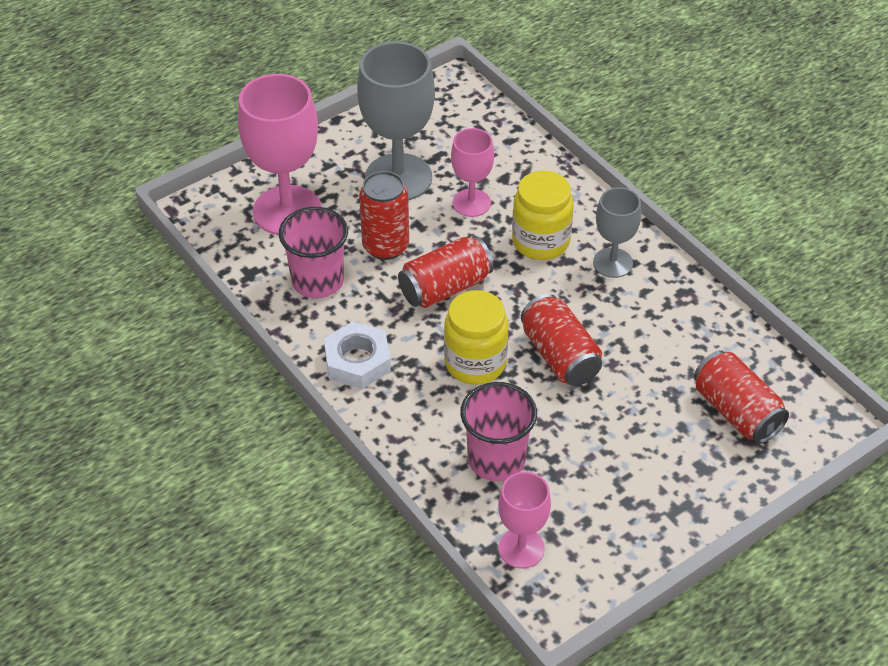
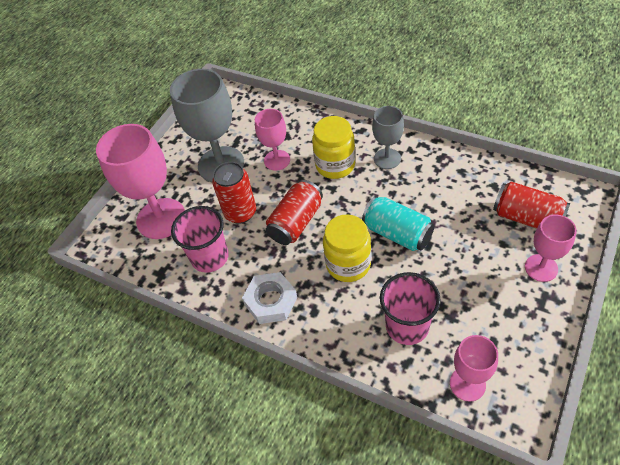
camera: 20 degrees left, 5 degrees up
(559, 356) = (397, 233): red can -> turquoise can
(706, 474) = (541, 268): none -> pink goblet

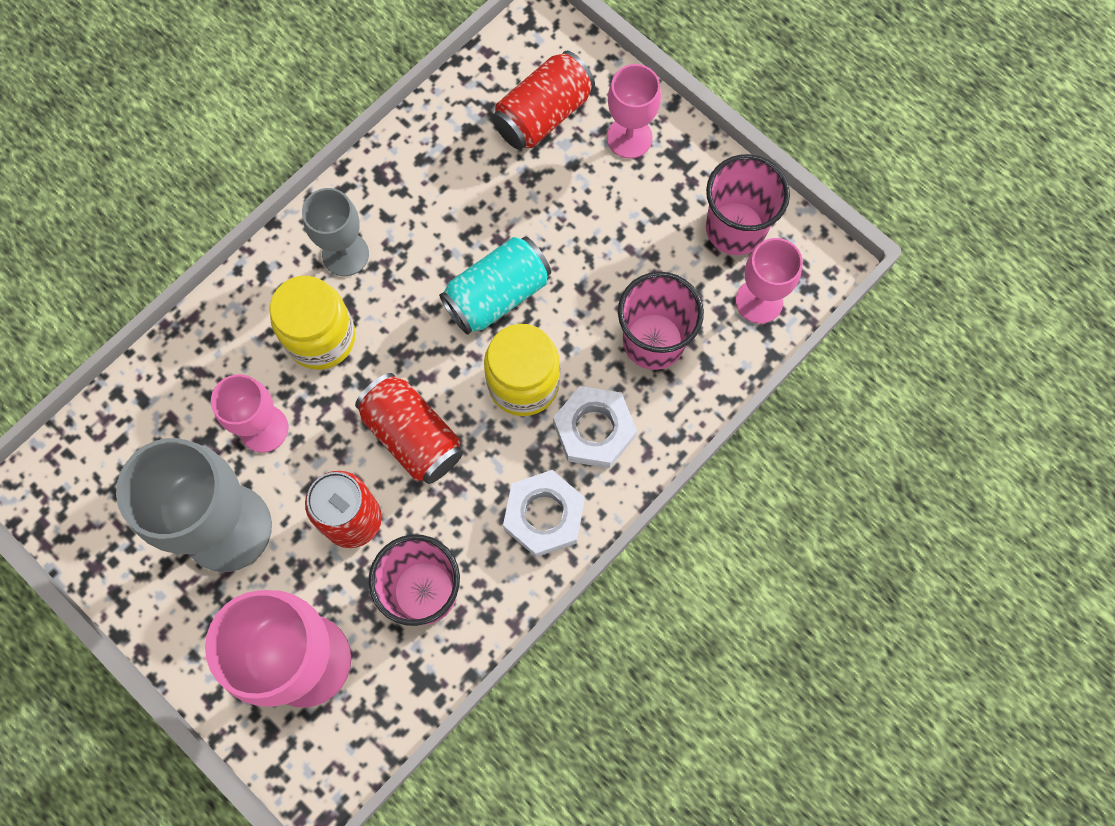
camera: 80 degrees left, 20 degrees up
(334, 311) = (594, 430): none -> white nut
(513, 352) = (735, 228): none -> pink cup

